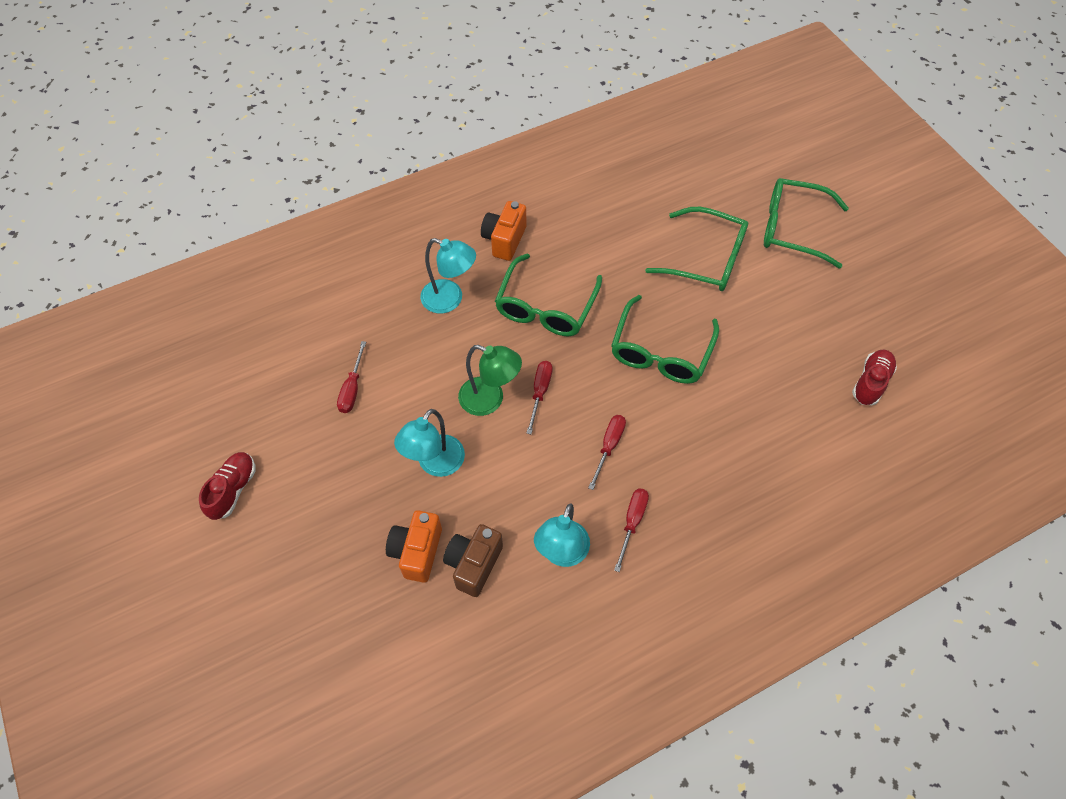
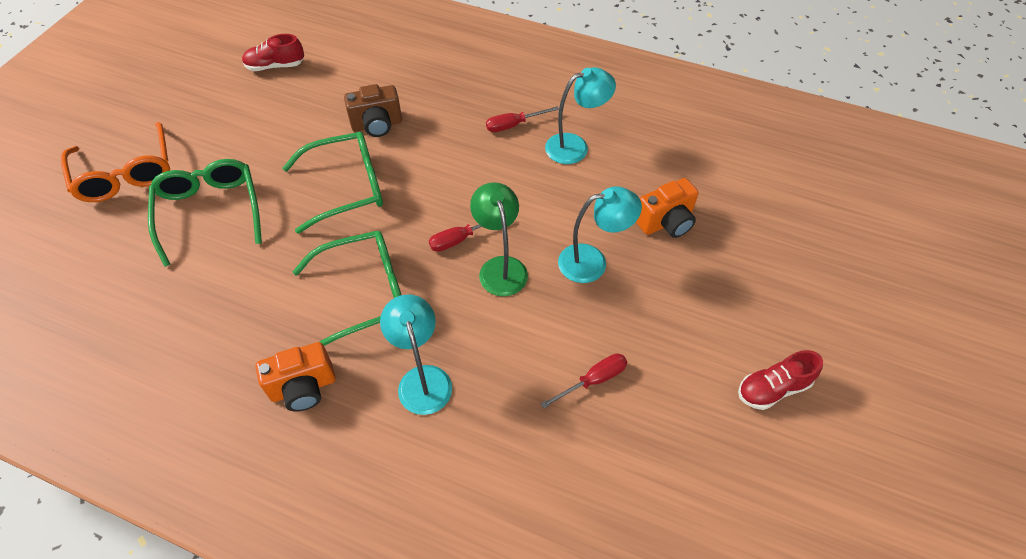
camera: 130 degrees left, 5 degrees down
(474, 564) = (636, 185): brown camera -> brown camera (377, 125)
(609, 446) = (467, 169): red screwdriver -> none
(793, 229) = (126, 173): green glasses -> orange glasses

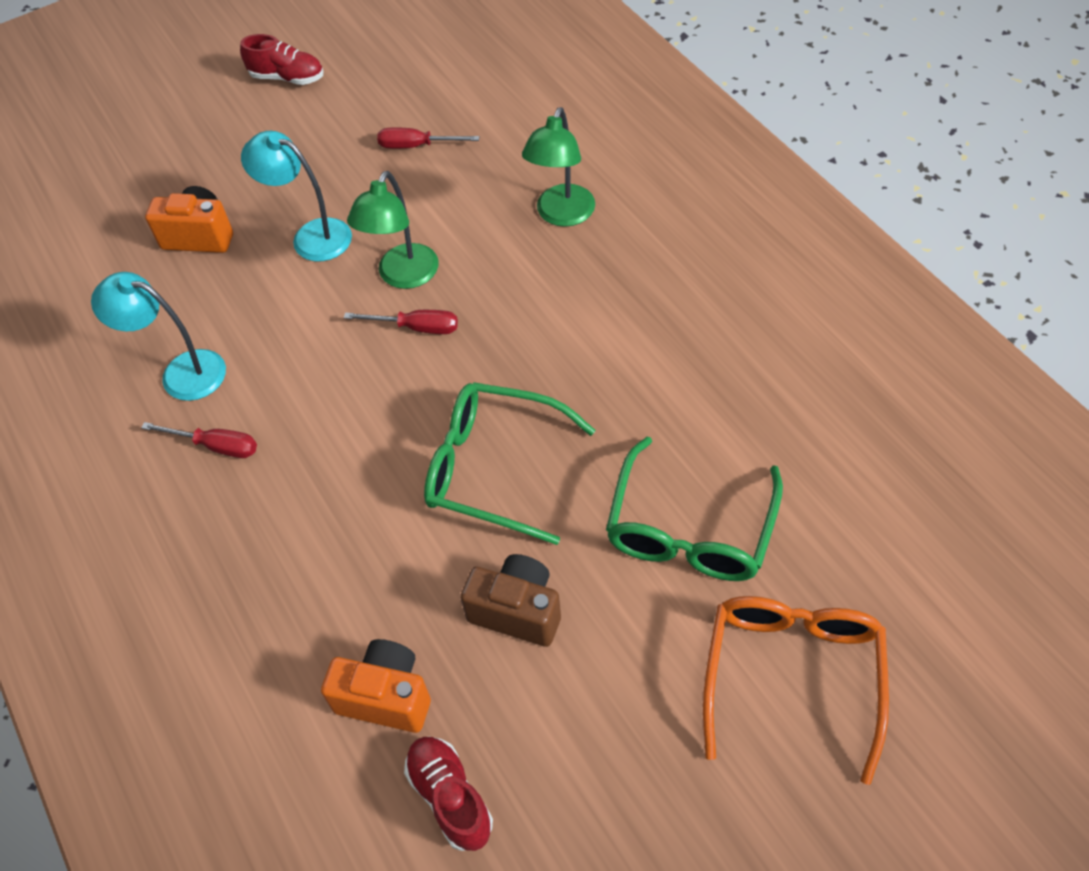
camera: 140 degrees left, 0 degrees up
(275, 66) = (450, 797): red shoe -> red shoe turned 150 degrees counterclockwise
(303, 388) = (678, 260): orange camera -> orange camera (385, 697)
(363, 294) = (563, 320): green glasses -> none
(377, 125) = (383, 553): brown camera -> brown camera (517, 611)
(422, 379) = (562, 215): turquoise lamp -> green lamp

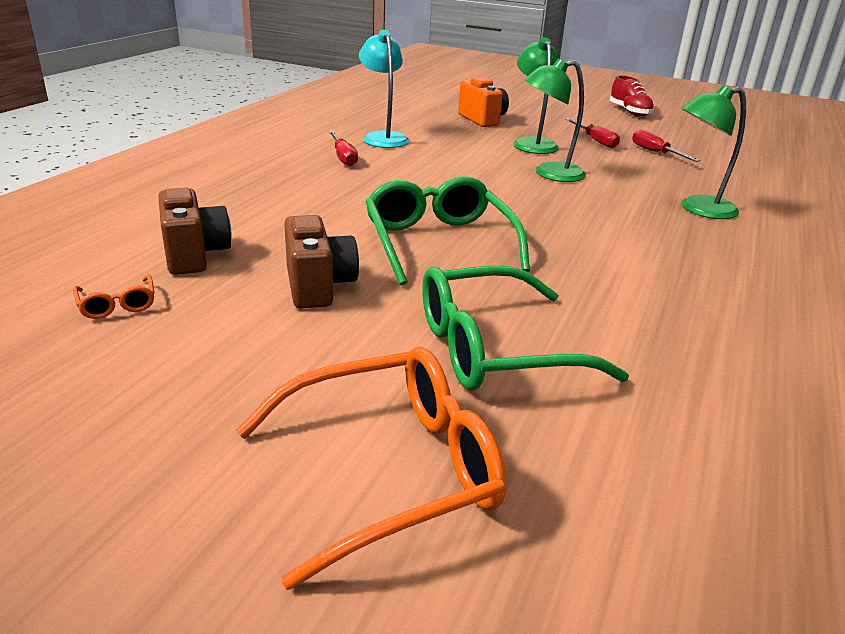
camera: 50 degrees right, 25 degrees down
(311, 236) = (532, 143): turquoise lamp -> green lamp
(385, 697) = (195, 255): orange camera -> brown camera
(416, 328) = (516, 187): red screwdriver -> red screwdriver (595, 141)
(450, 797) = (117, 304): red shoe -> orange glasses

